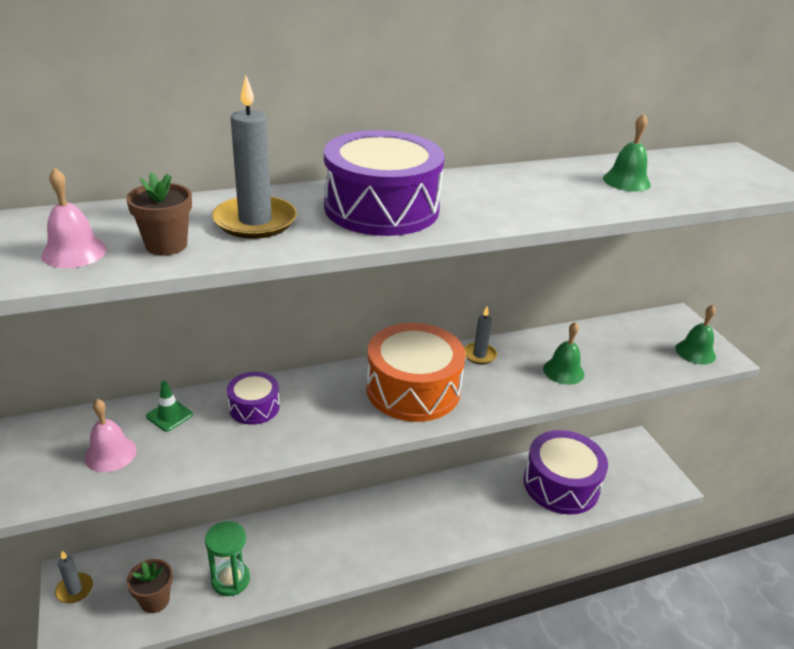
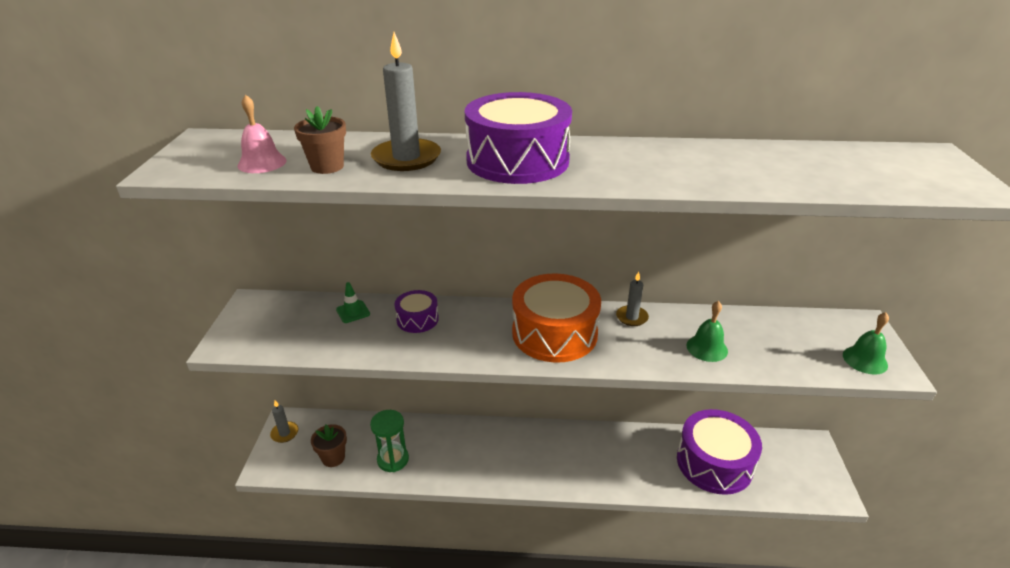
camera: 25 degrees right, 0 degrees up
(110, 453) = (298, 330): pink bell -> none
(626, 181) = (780, 166): green bell -> none

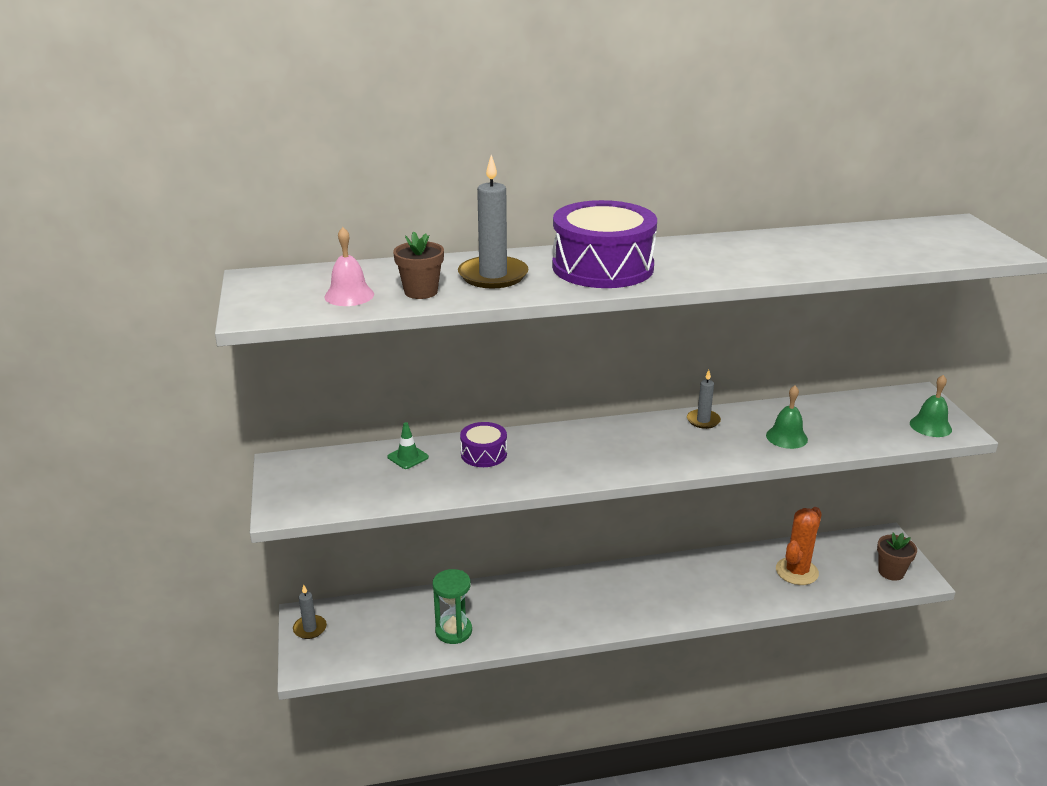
camera: 15 degrees left, 5 degrees down
(333, 458) = (383, 642): brown flower pot -> brown flower pot (891, 572)
(554, 333) = (634, 446): orange drum -> none
(714, 463) = (797, 571): purple drum -> orange cactus

